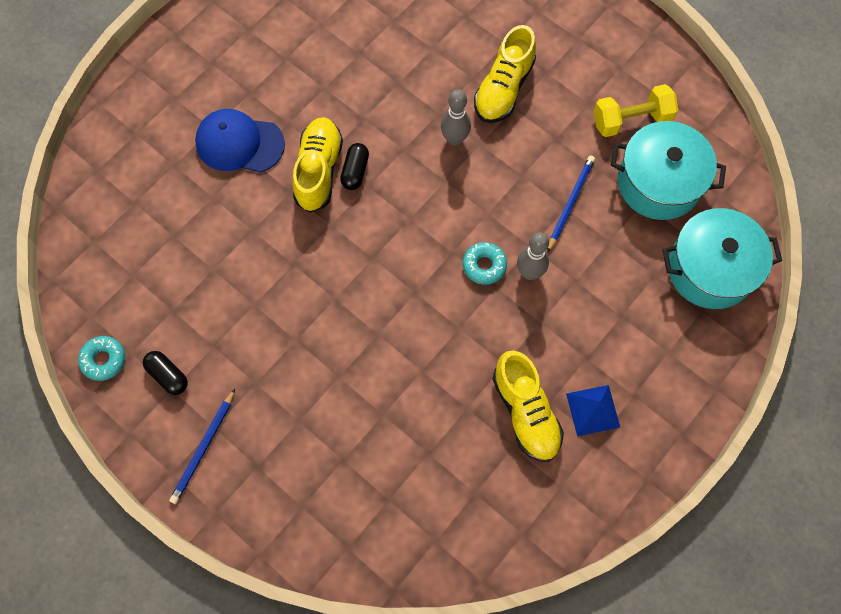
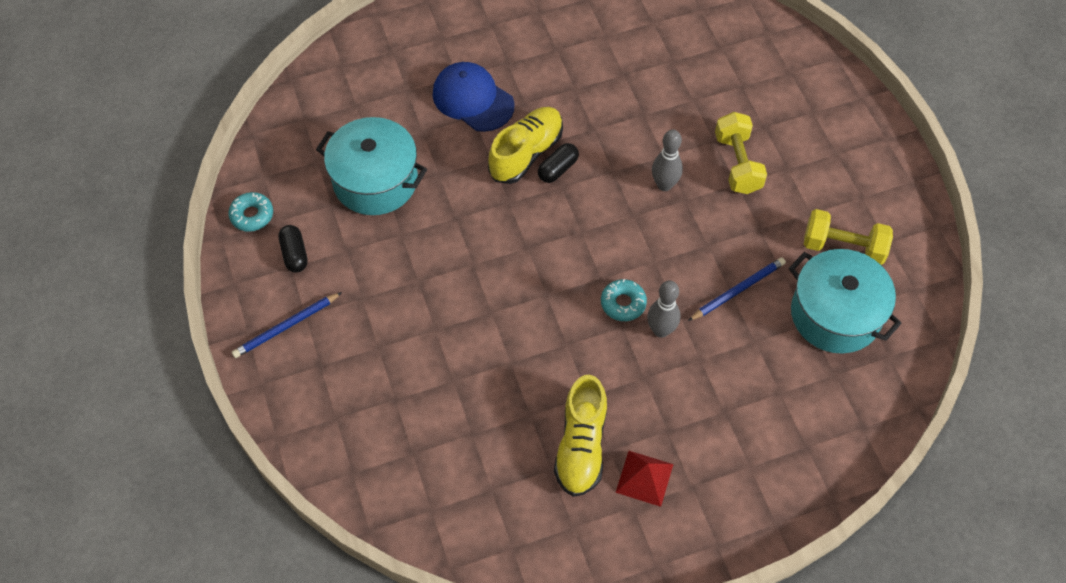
camera: 30 degrees right, 10 degrees down
(503, 88) = (737, 163): yellow shoe -> yellow dumbbell
(593, 410) = (644, 478): blue pyramid -> red pyramid
(710, 269) = (837, 415): turquoise pot -> turquoise pot (375, 181)

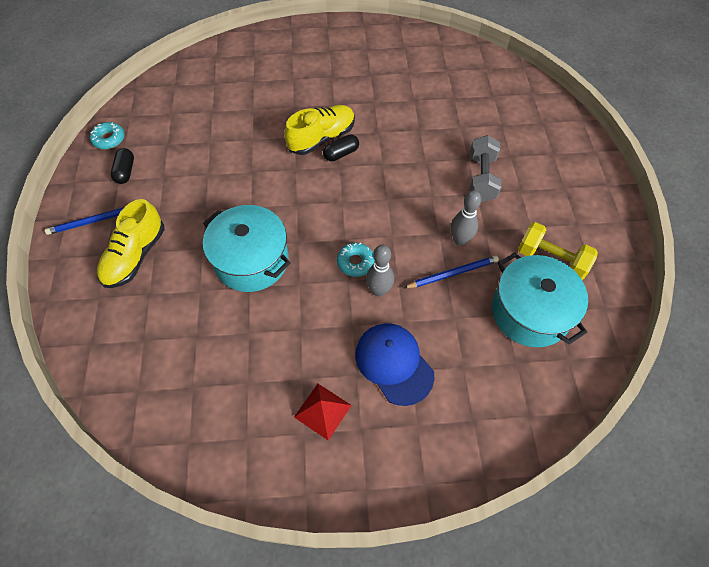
camera: 15 degrees right, 0 degrees up
(375, 181) = (205, 134): turquoise pot -> turquoise pot (251, 260)
(473, 99) = (297, 95): blue cap -> blue cap (394, 363)
(581, 446) = (280, 369): yellow shoe -> yellow shoe (135, 256)
(664, 185) = (418, 181): grey bowling pin -> grey bowling pin (460, 240)
(737, 163) = (481, 178): yellow dumbbell -> grey dumbbell

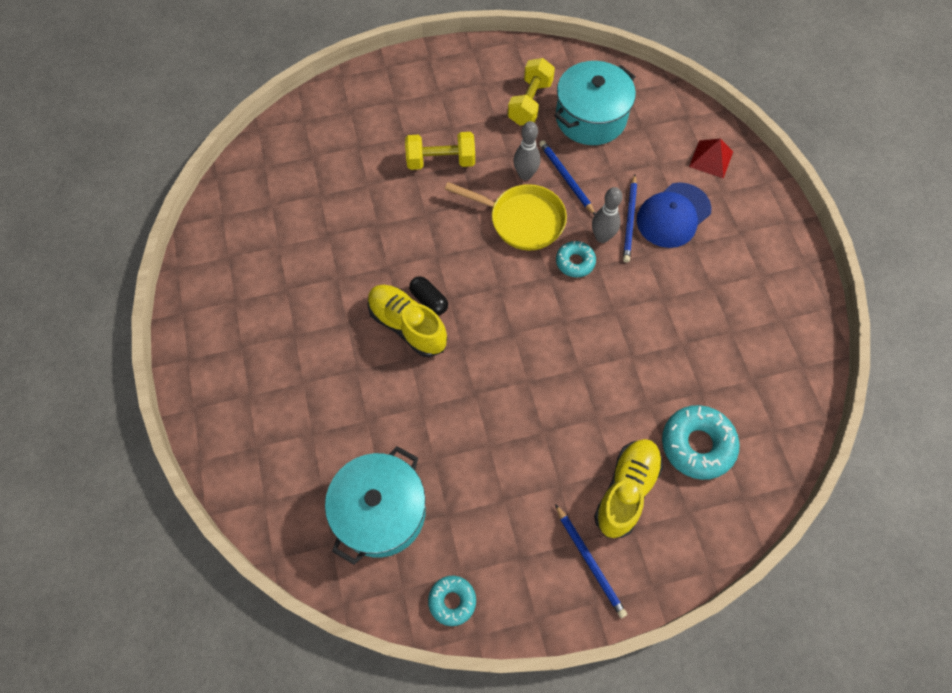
camera: 100 degrees left, 5 degrees up
(125, 171) = (504, 553): black capsule -> none
(135, 256) = (626, 490): yellow shoe -> yellow shoe turned 75 degrees counterclockwise
(150, 319) = (697, 445): none -> turquoise donut
(251, 260) = (598, 362): turquoise pot -> turquoise pot (380, 512)
(323, 411) = (735, 264): red pyramid -> red pyramid (711, 159)
(394, 320) = (630, 220): none -> blue pencil
(408, 229) = (522, 220): none -> yellow pan
(481, 178) = (441, 161): grey dumbbell -> yellow dumbbell

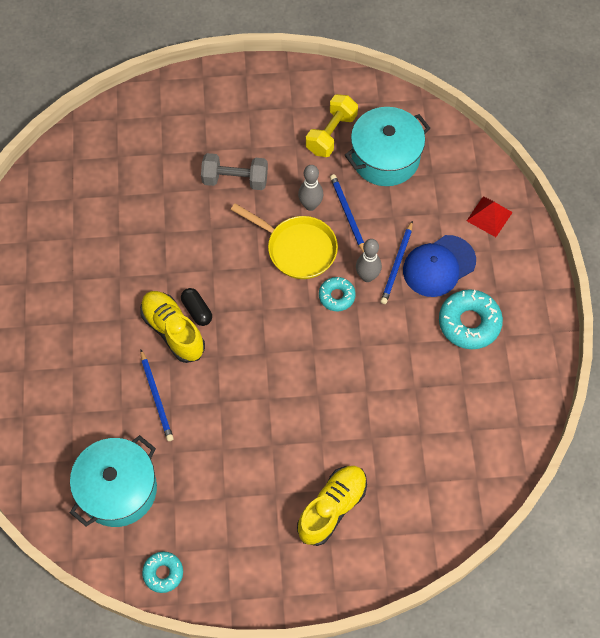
camera: 10 degrees right, 0 degrees up
(441, 161) = (235, 179): yellow dumbbell -> grey dumbbell
(590, 562) = (286, 561): blue pencil -> blue pencil (156, 397)
(697, 445) = (404, 479): turquoise donut -> turquoise donut (469, 323)

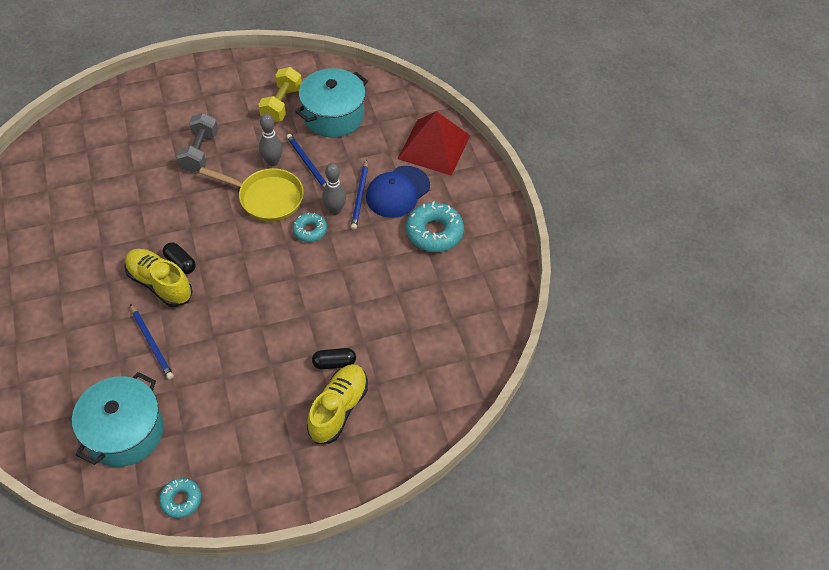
camera: 15 degrees left, 10 degrees down
(235, 179) = (200, 152): grey dumbbell -> grey dumbbell turned 75 degrees counterclockwise
(336, 455) = (334, 363): none -> black capsule
(489, 216) = (434, 147): red pyramid -> red pyramid, size x1.87

